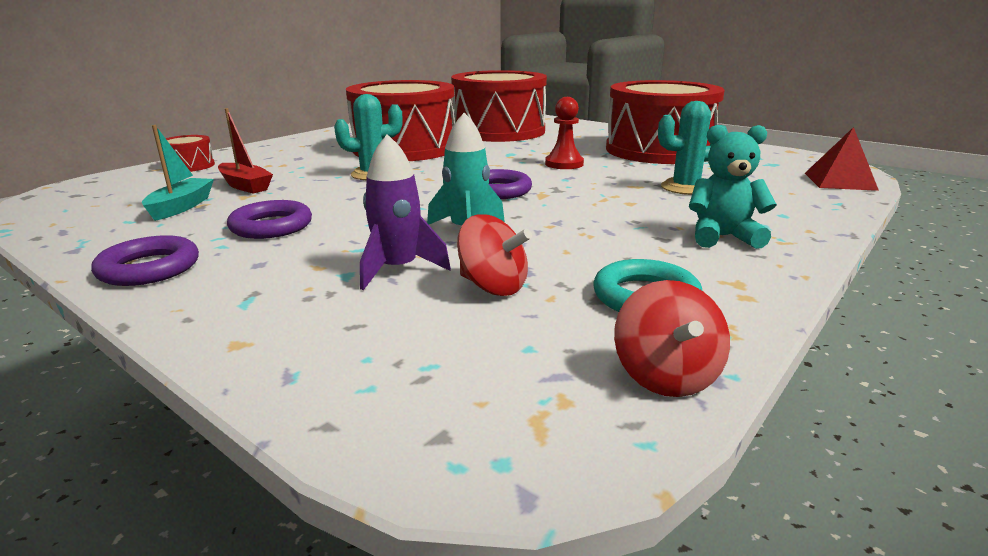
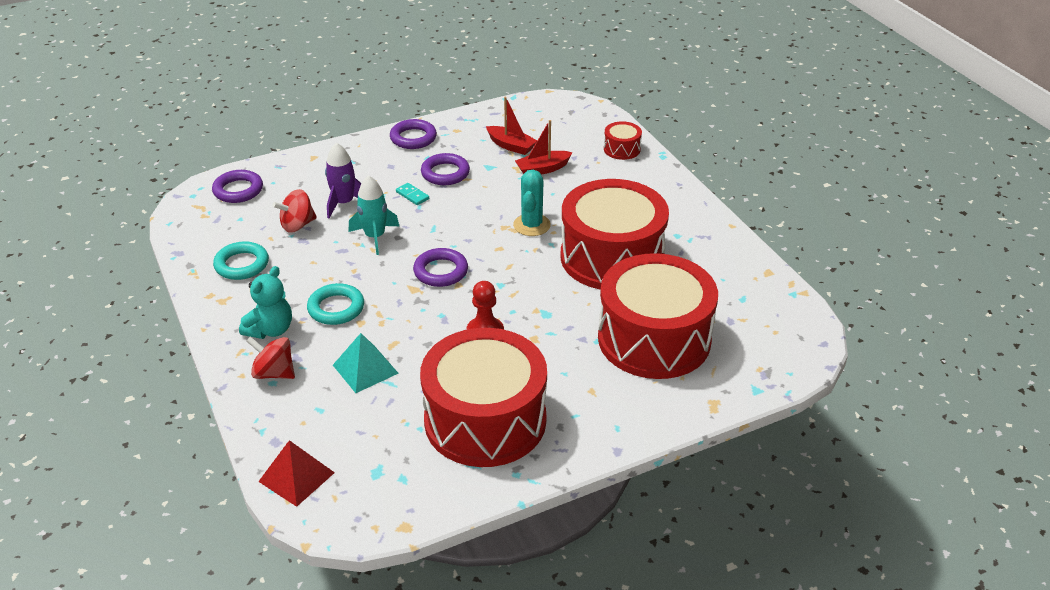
camera: 115 degrees right, 15 degrees up
(181, 207) = (511, 146): turquoise boat -> red boat
(345, 232) = (412, 195): none -> turquoise domino
(428, 393) = (238, 190): none -> purple ring
(629, 217) = (336, 308): none -> turquoise ring
(666, 376) = (190, 242): red spinning top -> red spinning top (274, 373)
(685, 187) = (365, 369): turquoise cactus -> turquoise pyramid

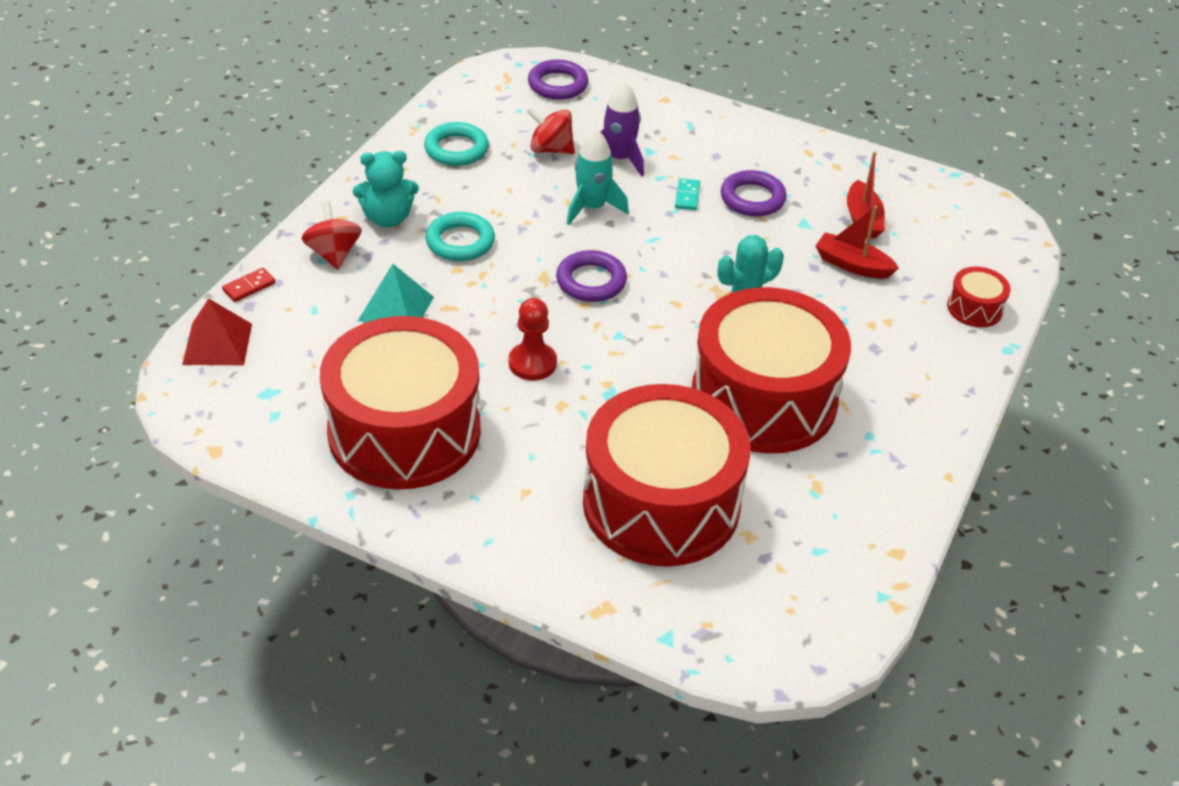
camera: 50 degrees right, 5 degrees up
(256, 432) = (249, 287): none -> red domino
(413, 138) = (782, 144): purple ring -> none

